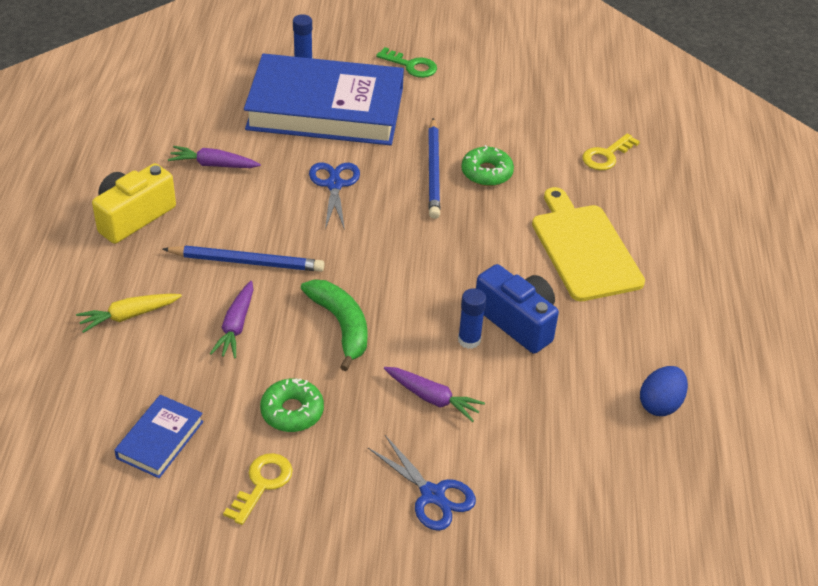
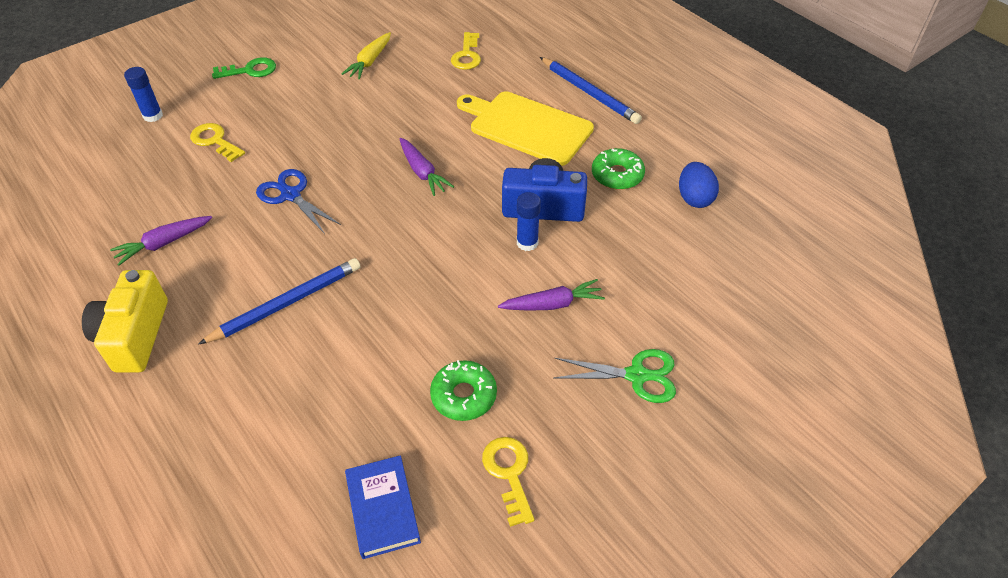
camera: 40 degrees left, 5 degrees up
(128, 316) = (229, 425): yellow carrot -> yellow carrot (369, 62)
(236, 326) = (338, 362): purple carrot -> purple carrot (422, 172)
(325, 109) = (215, 141): blue book -> yellow key
(341, 325) = (422, 299): green banana -> none
(432, 494) = (636, 375): blue scissors -> green scissors
(433, 171) = (358, 137): blue pencil -> blue pencil (589, 93)
(486, 173) = (398, 115): green donut -> green donut (617, 175)

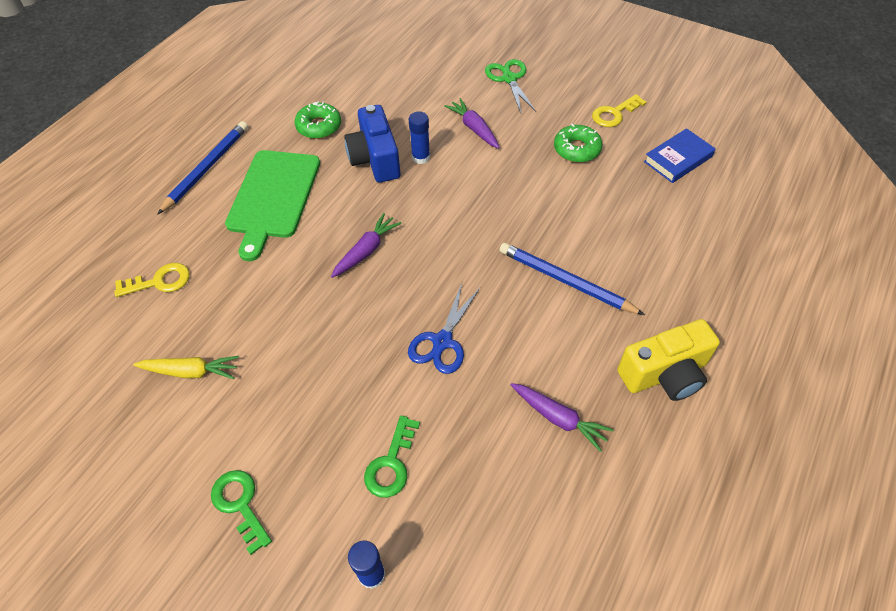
camera: 110 degrees left, 5 degrees up
(215, 141) = (391, 463): yellow key -> green key
(527, 127) = (273, 197): yellow cutting board -> green cutting board
(694, 198) = (329, 82): blue egg -> none

